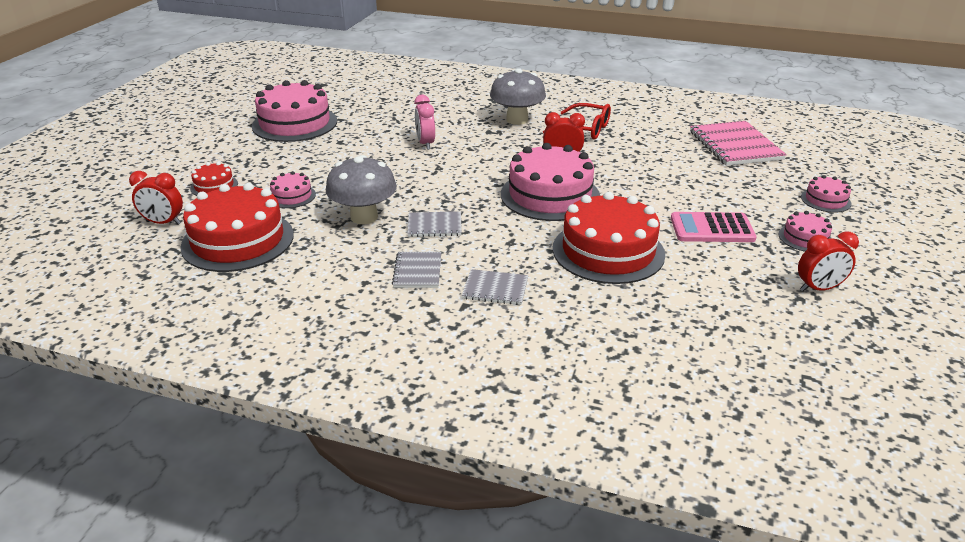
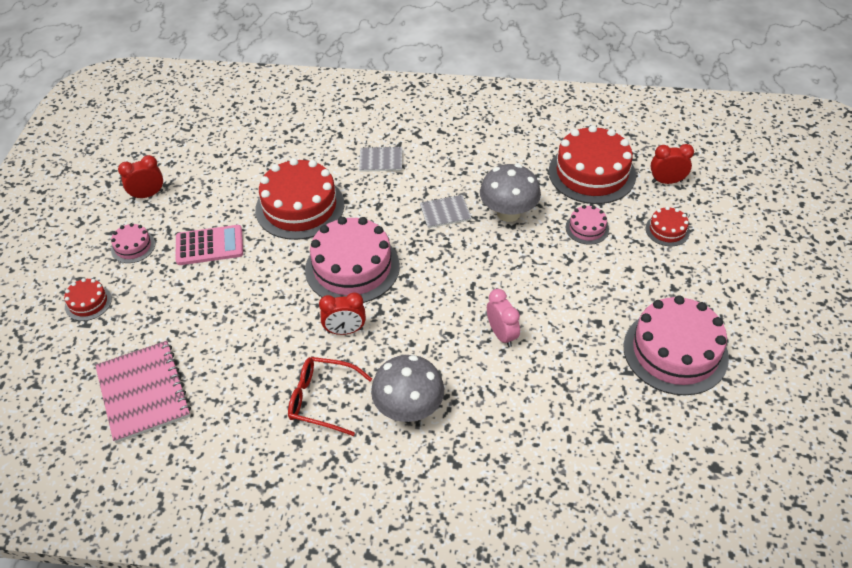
camera: 170 degrees right, 15 degrees up
(418, 271) = (440, 166): grey notebook -> none
(825, 200) = (88, 302): pink cake -> red cake

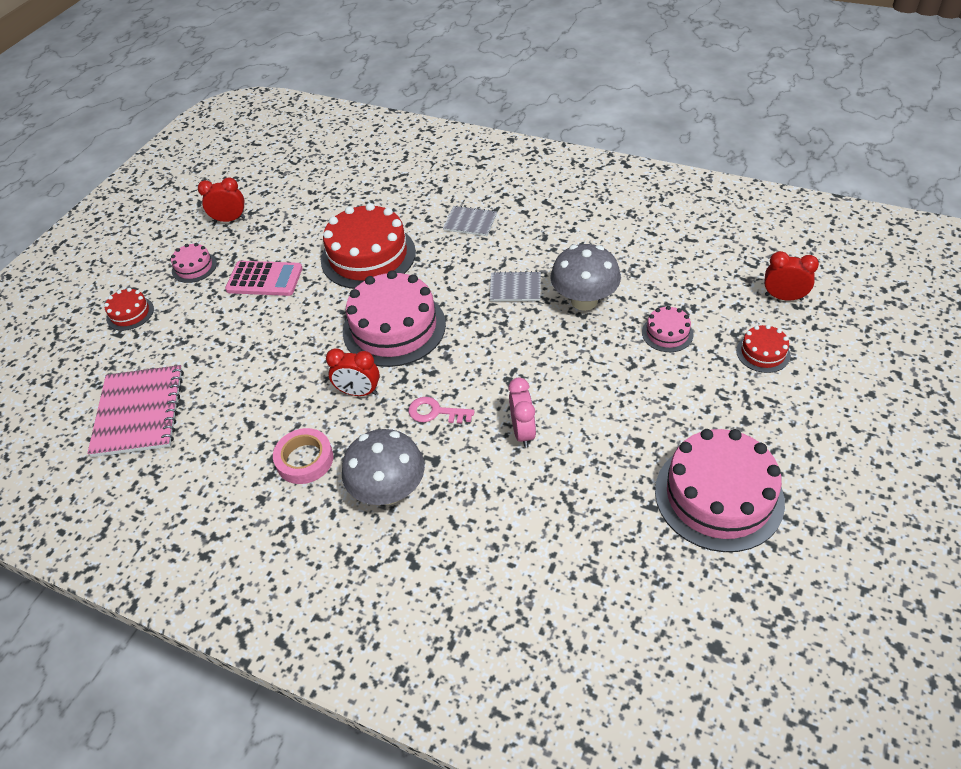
camera: 20 degrees right, 0 degrees up
(322, 400) = (304, 460): red glasses -> pink tape
(420, 334) = (435, 412): none -> pink key
(592, 173) = (697, 273): red cake -> none

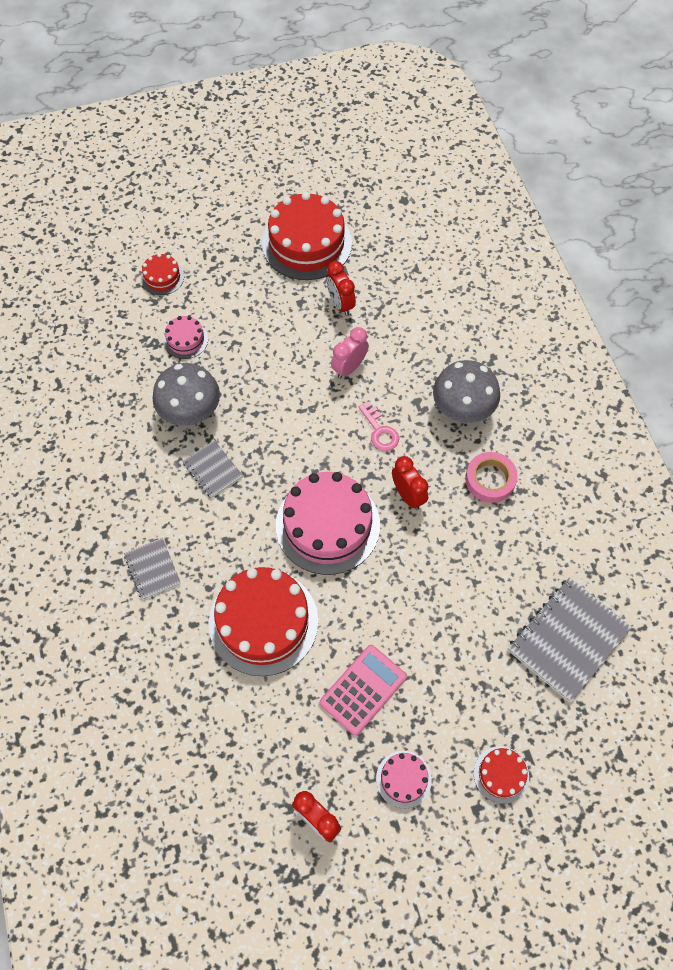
camera: 135 degrees left, 15 degrees up
(139, 412) = (568, 640): pink notebook -> grey notebook
(264, 279) = (363, 689): pink calculator -> pink calculator turned 75 degrees clockwise
(718, 496) = (307, 243): pink cake -> red cake
(783, 297) = (91, 292): red clock -> red clock (340, 304)

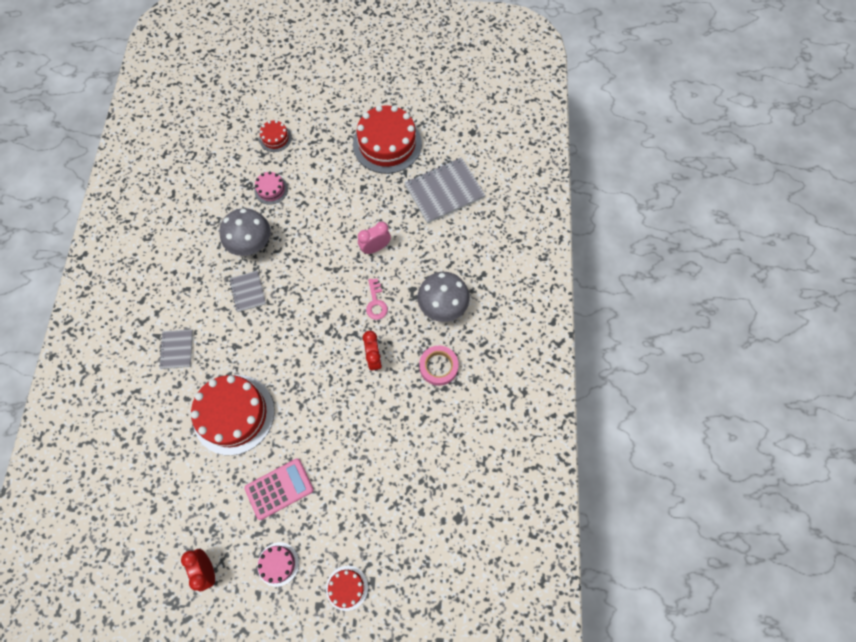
camera: 20 degrees right, 5 degrees up
(327, 525) = (308, 360): pink cake -> none
(340, 304) = (390, 198): red clock -> none
(568, 640) = (440, 507): grey notebook -> grey notebook (444, 191)

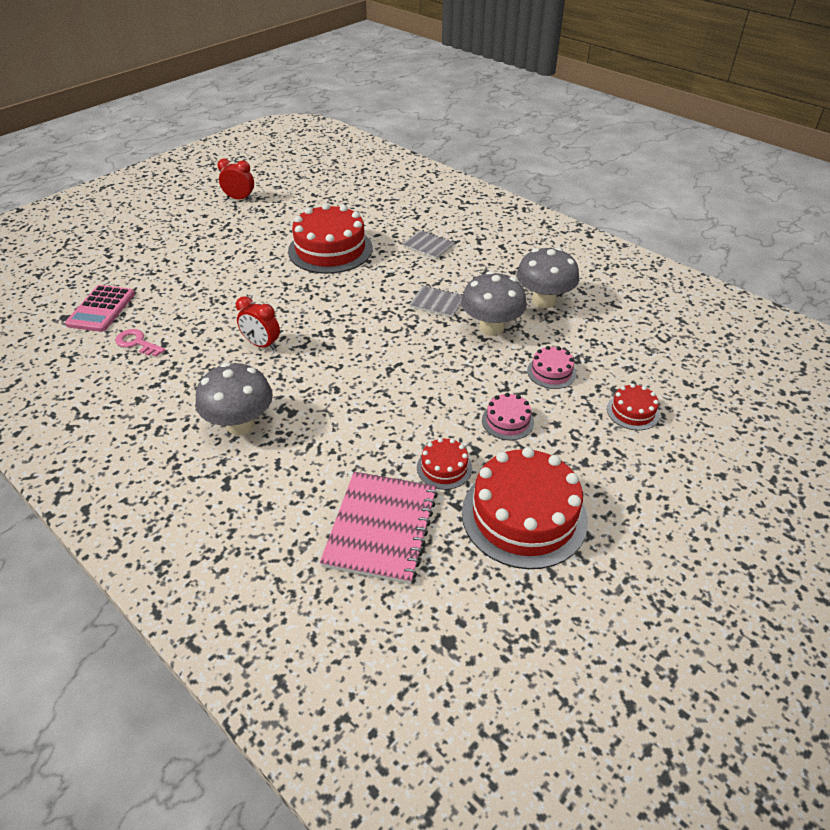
camera: 130 degrees right, 25 degrees down
(198, 233) = (543, 301): none -> grey mushroom
(278, 564) = (192, 224): pink cake -> pink cake (507, 421)
(279, 488) = (240, 246): pink calculator -> pink calculator (101, 309)
(347, 587) = (126, 244): red cake -> red cake (444, 468)
(375, 248) = (378, 413): pink clock -> none
(376, 303) = (314, 377): pink key -> pink key (137, 343)
(438, 366) = (189, 381): pink tape -> none
(444, 191) = (381, 528): grey notebook -> pink notebook

